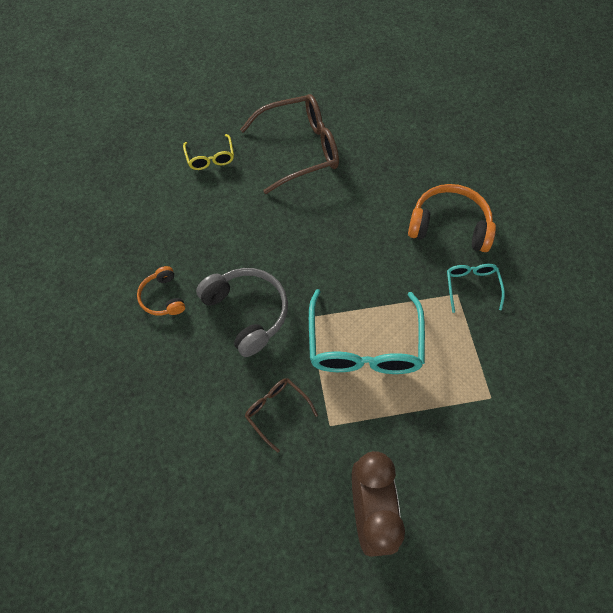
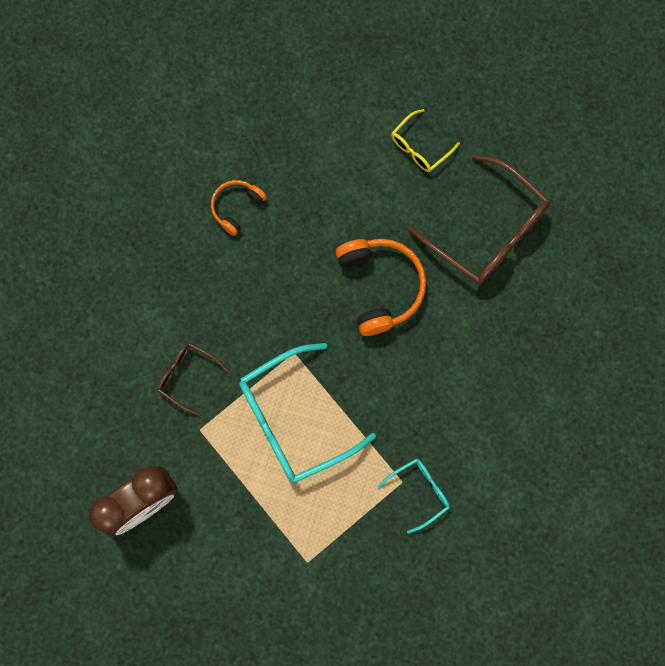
camera: 60 degrees right, 15 degrees up
(247, 312) = (266, 293): grey headphones -> none
(276, 411) = (187, 376): brown glasses -> brown glasses turned 75 degrees counterclockwise
(449, 225) = (481, 436): orange headphones -> orange headphones (380, 286)

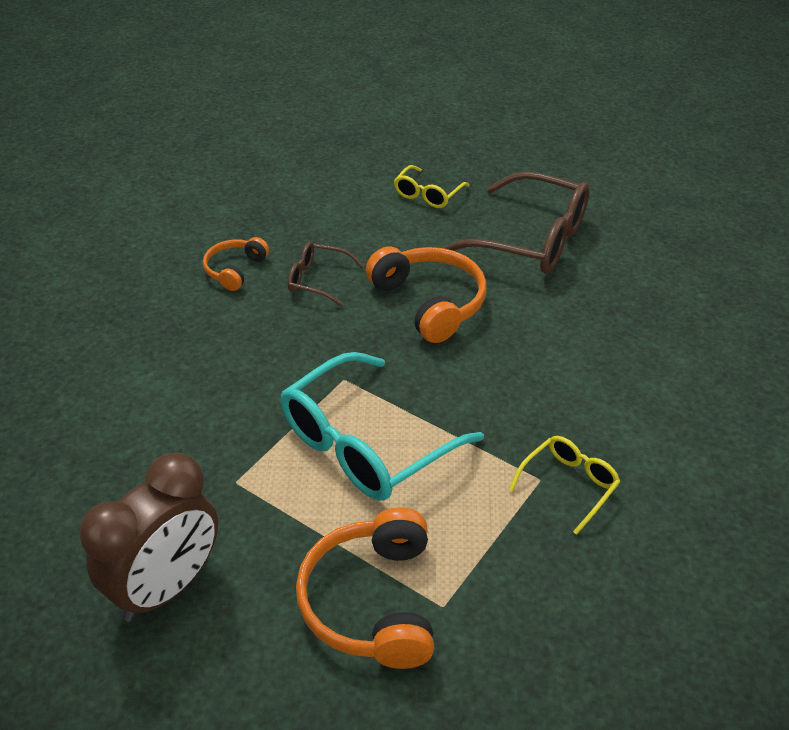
camera: 15 degrees left, 35 degrees down
(187, 376) = (205, 429): brown glasses -> brown glasses (317, 280)
(265, 547) = (371, 601): none -> orange headphones
(419, 492) = (569, 485): turquoise glasses -> yellow glasses

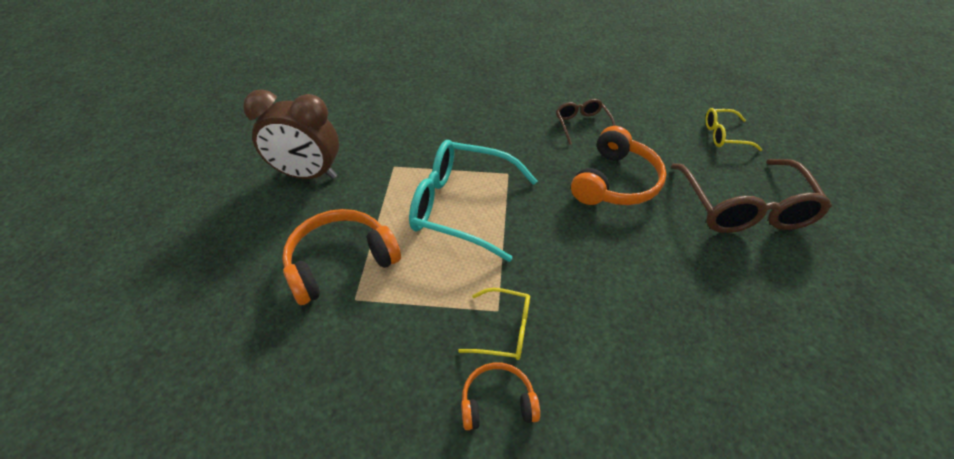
camera: 60 degrees right, 5 degrees up
(235, 270) = (555, 90): orange headphones -> orange headphones (497, 402)

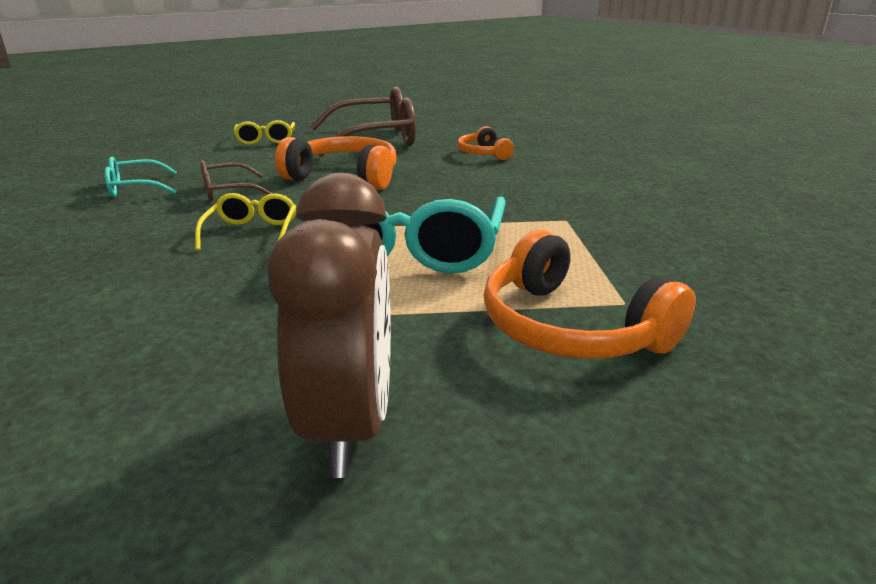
camera: 100 degrees left, 20 degrees down
(497, 402) = (668, 214): orange headphones -> orange headphones (483, 153)
(504, 330) = (588, 215): yellow glasses -> yellow glasses (252, 232)
(592, 87) = (135, 188): none -> turquoise glasses

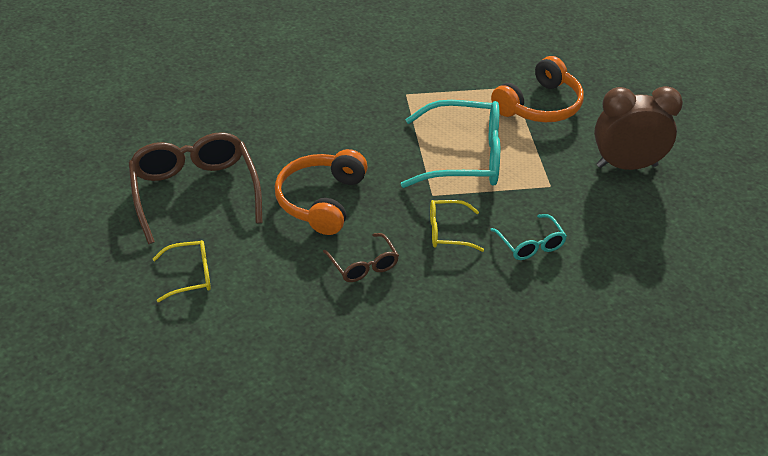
camera: 95 degrees left, 15 degrees up
(135, 188) = (357, 331): turquoise glasses -> turquoise glasses (531, 245)
(483, 153) = (252, 123): orange headphones -> none

